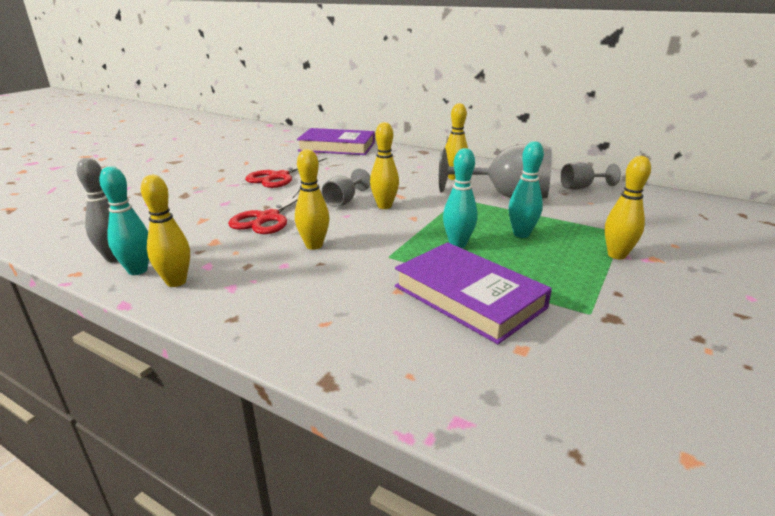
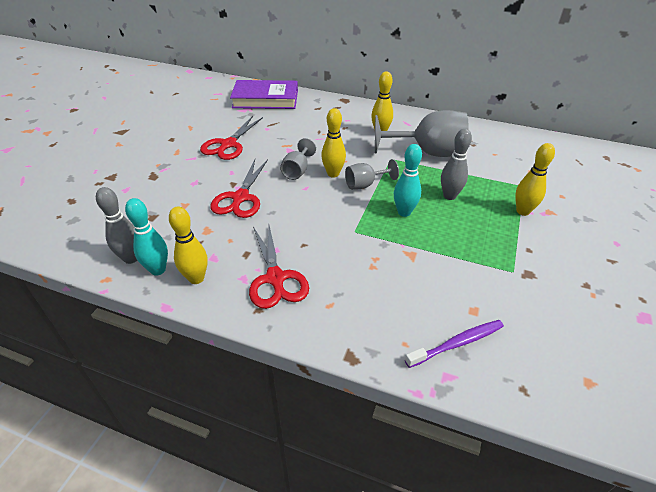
camera: 10 degrees left, 15 degrees up
(269, 290) = (275, 278): none -> red scissors
(314, 245) = (291, 226): yellow bowling pin -> none
(469, 297) = (426, 266): purple book -> none
(486, 384) = (457, 343): none -> purple toothbrush
(521, 234) = (449, 196): turquoise bowling pin -> grey bowling pin
(581, 187) = (485, 136): grey goblet -> grey goblet (365, 185)

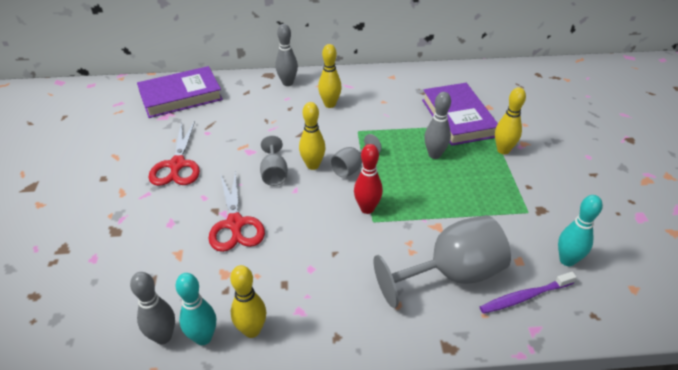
camera: 25 degrees left, 0 degrees up
(275, 278) = (331, 298): red scissors -> none
(356, 109) = (287, 83): none -> grey bowling pin
(356, 220) = (367, 208): none -> red bowling pin
(404, 212) = (405, 185): turquoise bowling pin -> turquoise bowling pin (567, 260)
(428, 152) = (388, 113): grey goblet -> grey goblet (451, 274)
(457, 343) = (524, 297): purple toothbrush -> purple toothbrush turned 150 degrees counterclockwise
(494, 173) = (458, 118): none -> purple book

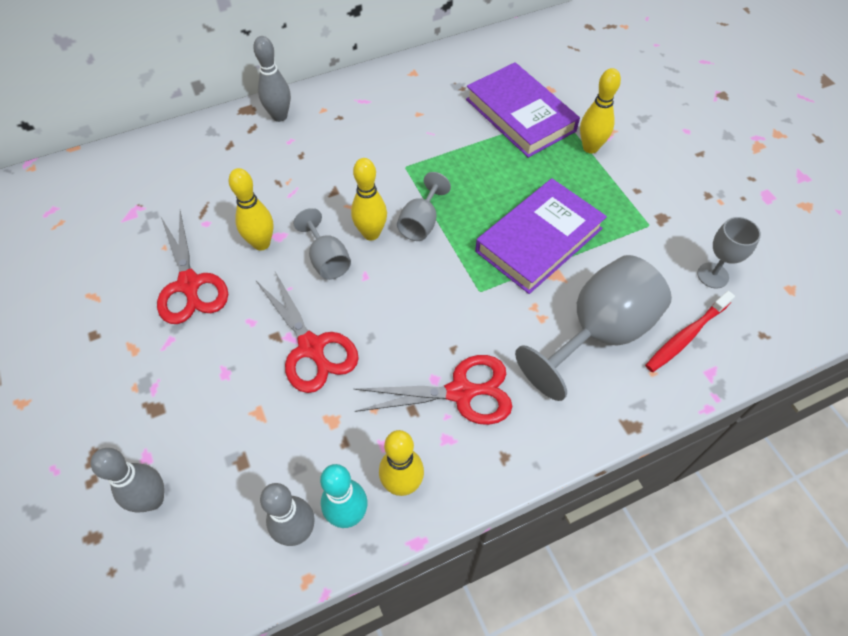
camera: 20 degrees left, 15 degrees up
(181, 96) = (138, 175): purple book -> purple book (539, 240)
(325, 283) = (460, 392): none -> red scissors
(330, 104) = (351, 136): yellow bowling pin -> yellow bowling pin (261, 243)
(367, 208) = (465, 276): red bowling pin -> none
(434, 154) = (513, 176): grey bowling pin -> grey bowling pin (153, 499)
(524, 297) = (686, 336): purple toothbrush -> red toothbrush
(567, 260) = (712, 275): turquoise bowling pin -> grey goblet

